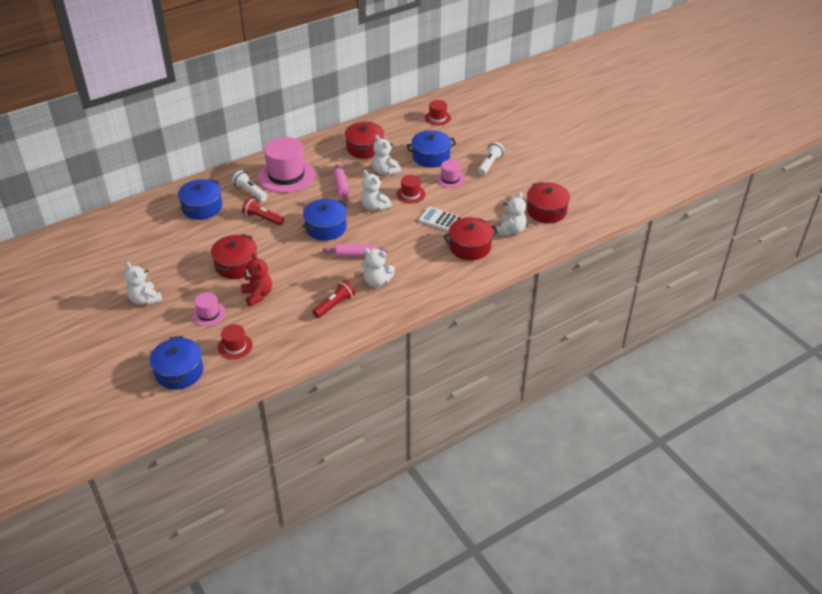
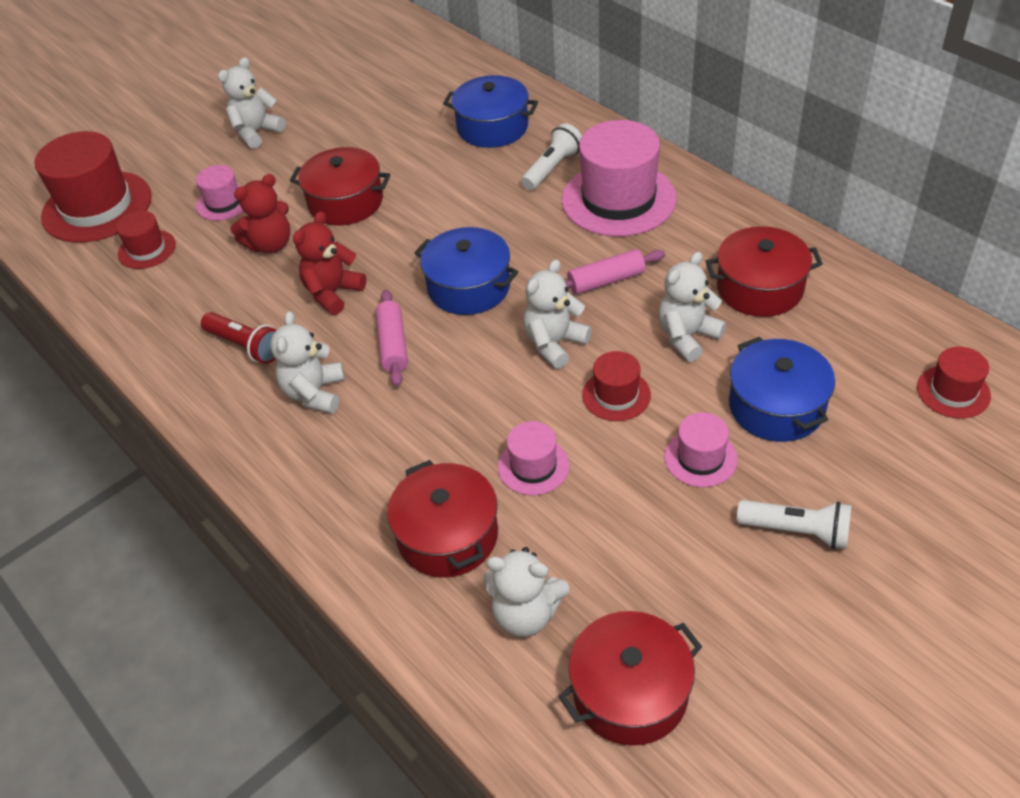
camera: 85 degrees right, 5 degrees up
(179, 372) = (97, 207): blue pot -> red hat
(262, 218) = (479, 200): red flashlight -> none
(308, 273) = (333, 293): none -> red teddy bear
(441, 220) = (533, 466): white calculator -> pink hat

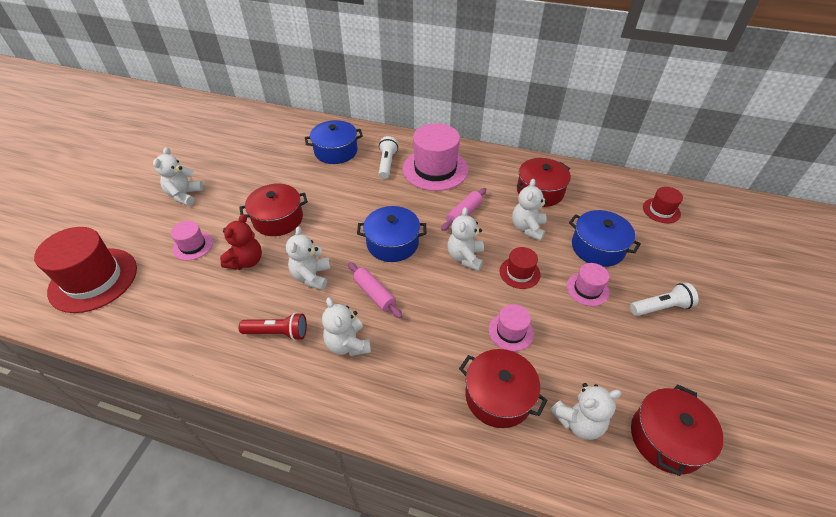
camera: 35 degrees left, 0 degrees up
(147, 249) = (155, 295): red hat -> none
(333, 293) = (311, 276): red teddy bear -> white teddy bear

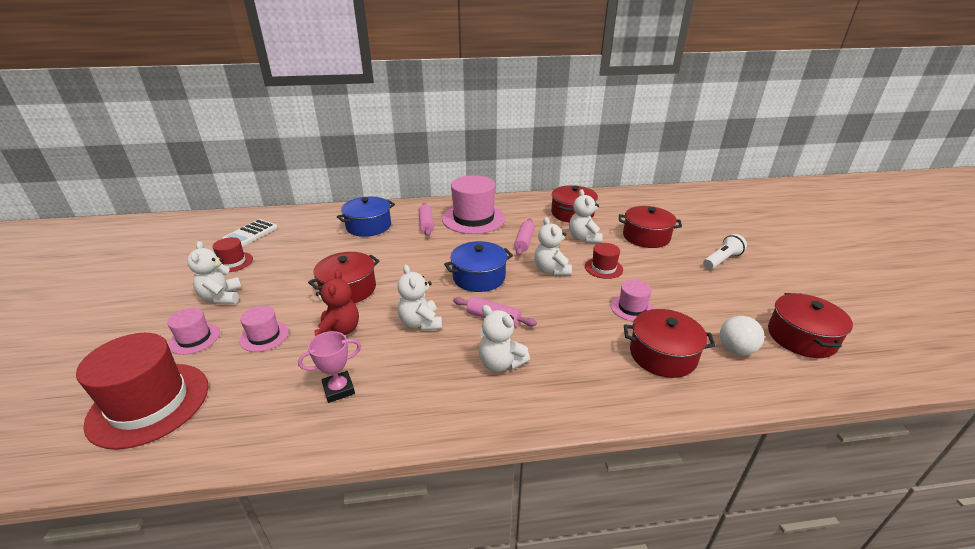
camera: 25 degrees left, 15 degrees down
(214, 318) = (338, 389): none -> pink trophy
(239, 132) = (251, 234): none -> white calculator
(278, 332) = (421, 378): red flashlight -> none
(387, 163) = (426, 224): white flashlight -> pink rolling pin
(578, 422) = (736, 350): white teddy bear -> white ball
(587, 289) = (662, 264): pink hat -> pink hat (194, 338)
(597, 247) = (646, 237): blue pot -> red pot
(661, 210) = (668, 205): red hat -> red hat (233, 262)

